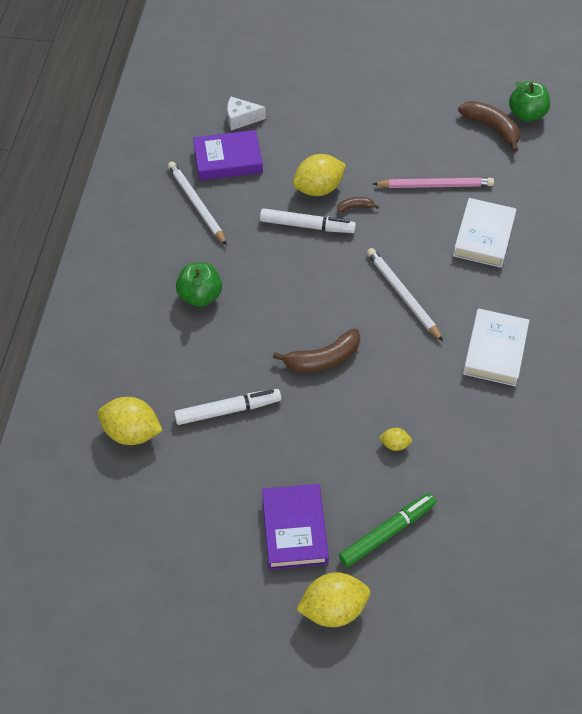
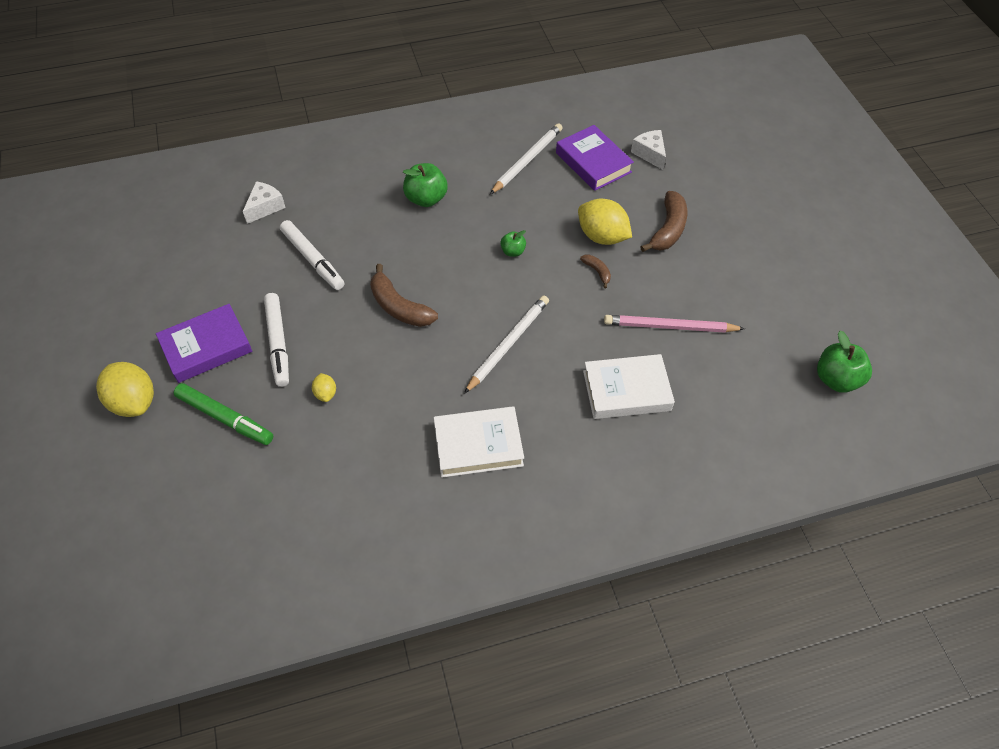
camera: 65 degrees right, 0 degrees up
(132, 432) = (265, 207): yellow lemon -> white cheese
(302, 255) = (513, 251): none -> green apple
(307, 226) = (550, 243): white marker -> white marker (278, 343)
(435, 185) = (670, 327): pink pencil -> pink pencil turned 120 degrees clockwise
(491, 128) = (789, 352): brown banana -> brown banana (668, 229)

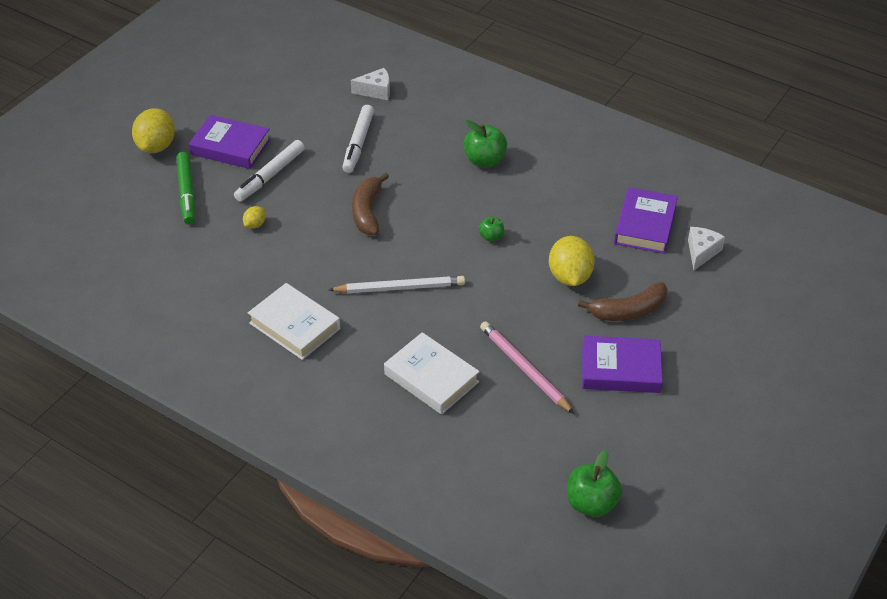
camera: 50 degrees right, 10 degrees down
(527, 160) = (596, 187): white pencil -> none
(597, 272) = (529, 295): brown banana -> none
(721, 273) = (620, 369): none -> purple book

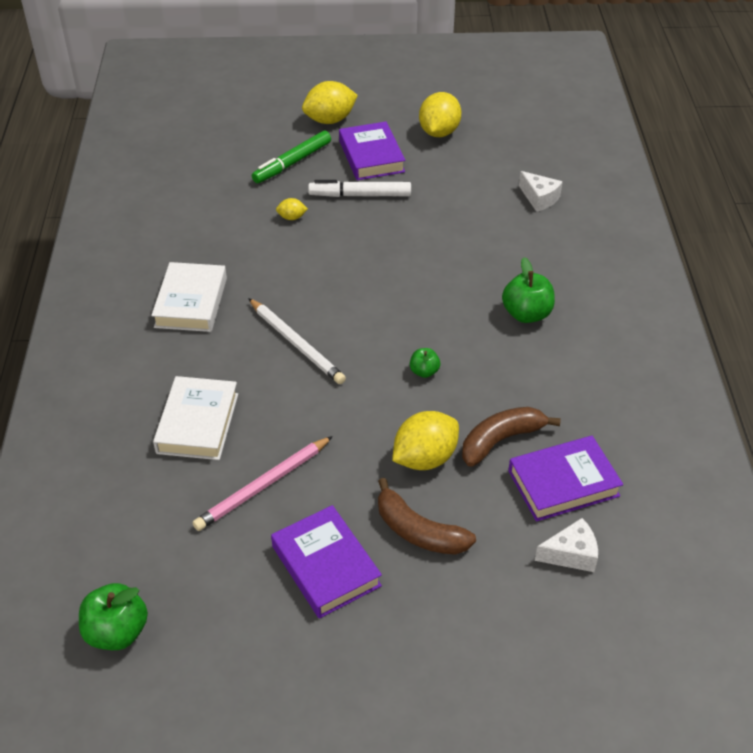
camera: 55 degrees right, 0 degrees up
(243, 98) = (439, 132): none -> yellow lemon
(358, 144) = (457, 223): white marker -> none
(367, 212) = (374, 273): brown banana -> brown banana (500, 440)
(524, 369) = (263, 486): pink pencil -> pink pencil turned 150 degrees counterclockwise

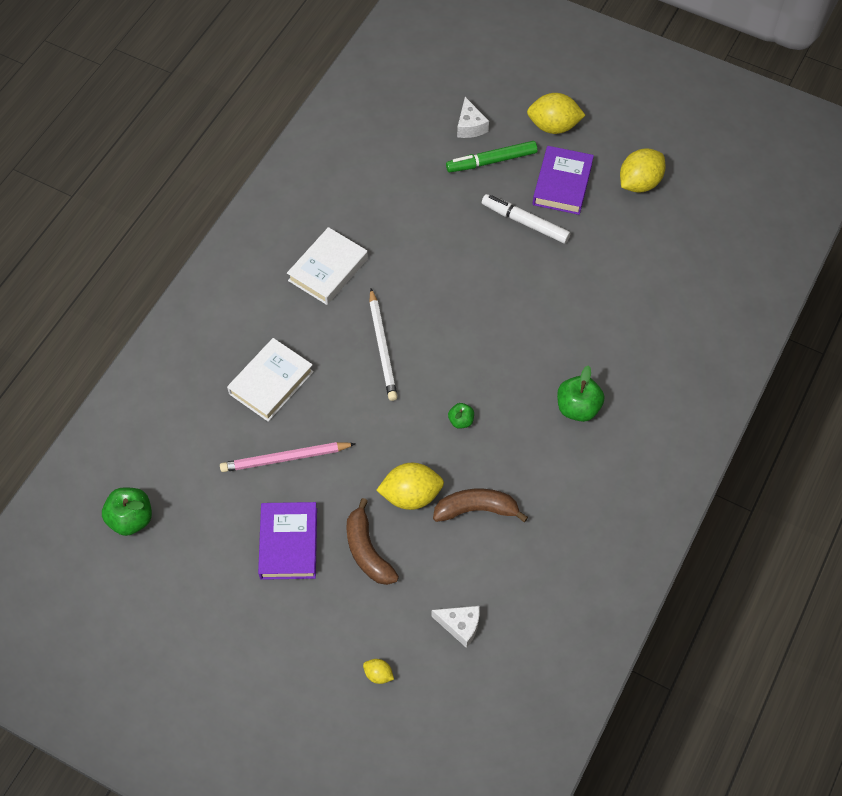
camera: 30 degrees right, 15 degrees up
(292, 217) = (455, 221): yellow lemon -> yellow lemon (378, 674)
(539, 198) = (675, 297): white cheese -> white cheese (470, 126)
(563, 483) = (496, 569): purple book -> none

